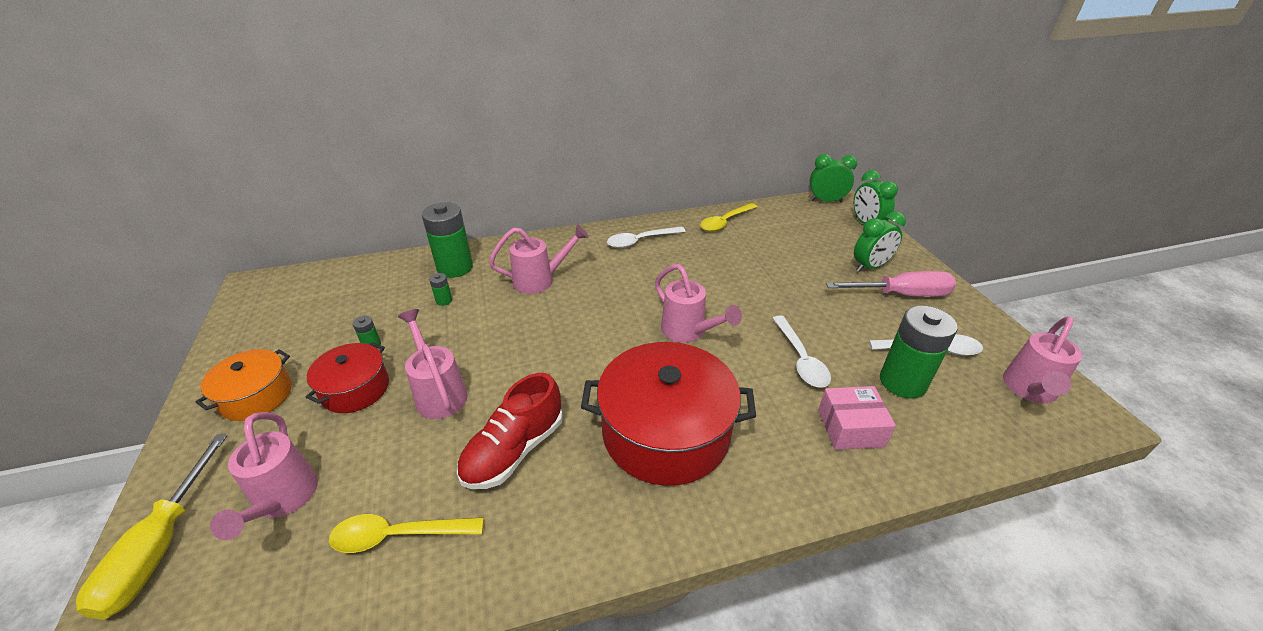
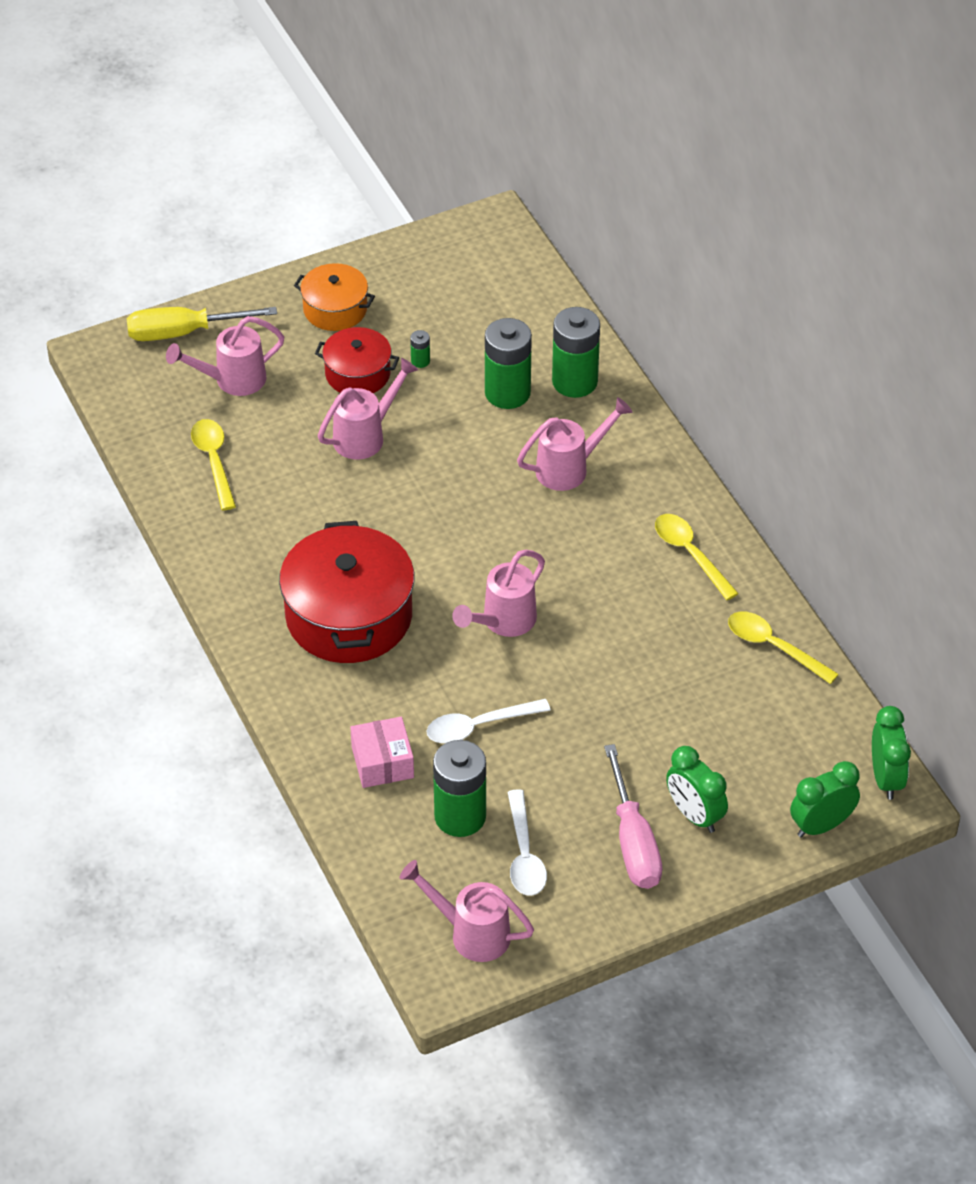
camera: 80 degrees right, 10 degrees up
(444, 301) = (507, 393): green battery -> green battery, size x2.38
(514, 450) = (307, 510): red shoe -> none
(540, 280) = (569, 468): pink watering can -> pink watering can turned 90 degrees counterclockwise
(640, 241) = (690, 554): white spoon -> yellow spoon

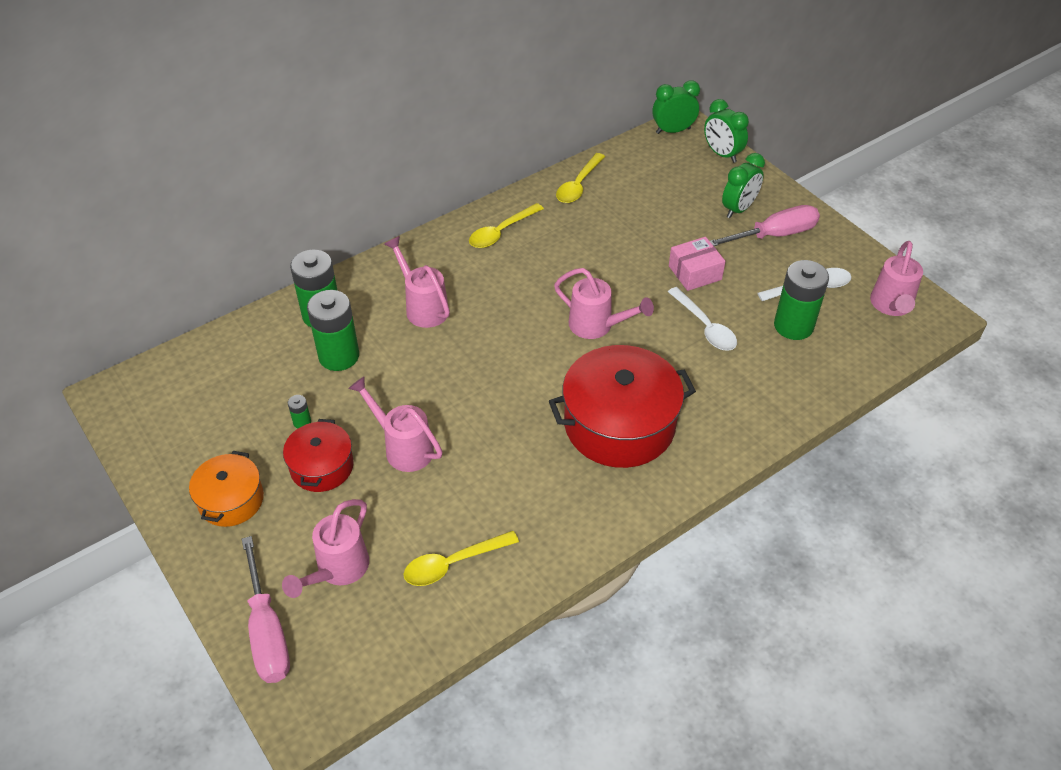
camera: 100 degrees left, 0 degrees up
(184, 332) = (267, 631): yellow screwdriver -> pink screwdriver
(232, 380) = (338, 570): pink watering can -> pink watering can turned 60 degrees clockwise
(382, 762) = (762, 378): pink box -> pink box (695, 273)

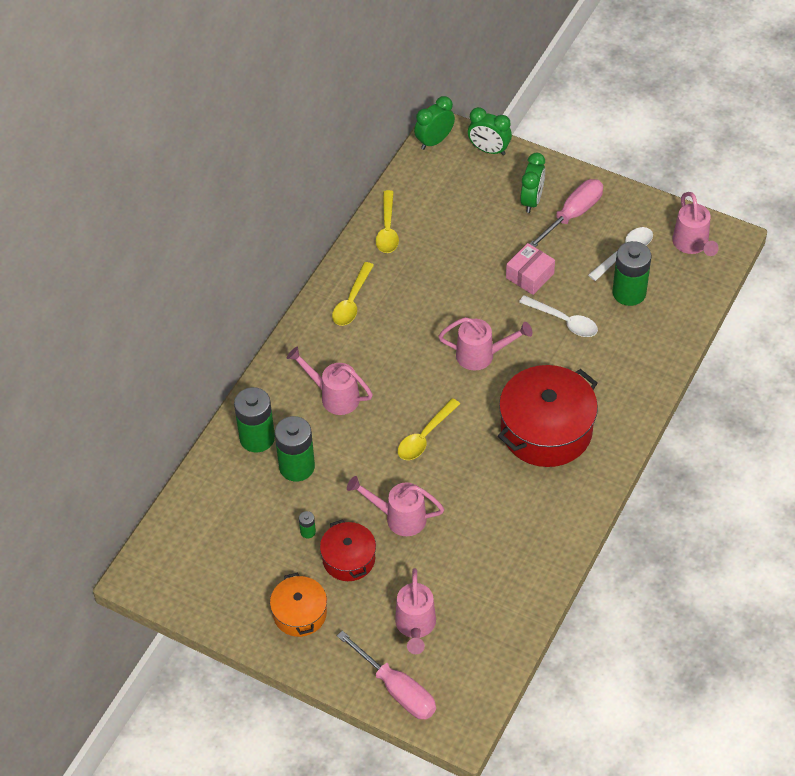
camera: 25 degrees left, 5 degrees up
(453, 563) = (493, 585): yellow spoon -> yellow spoon (425, 436)

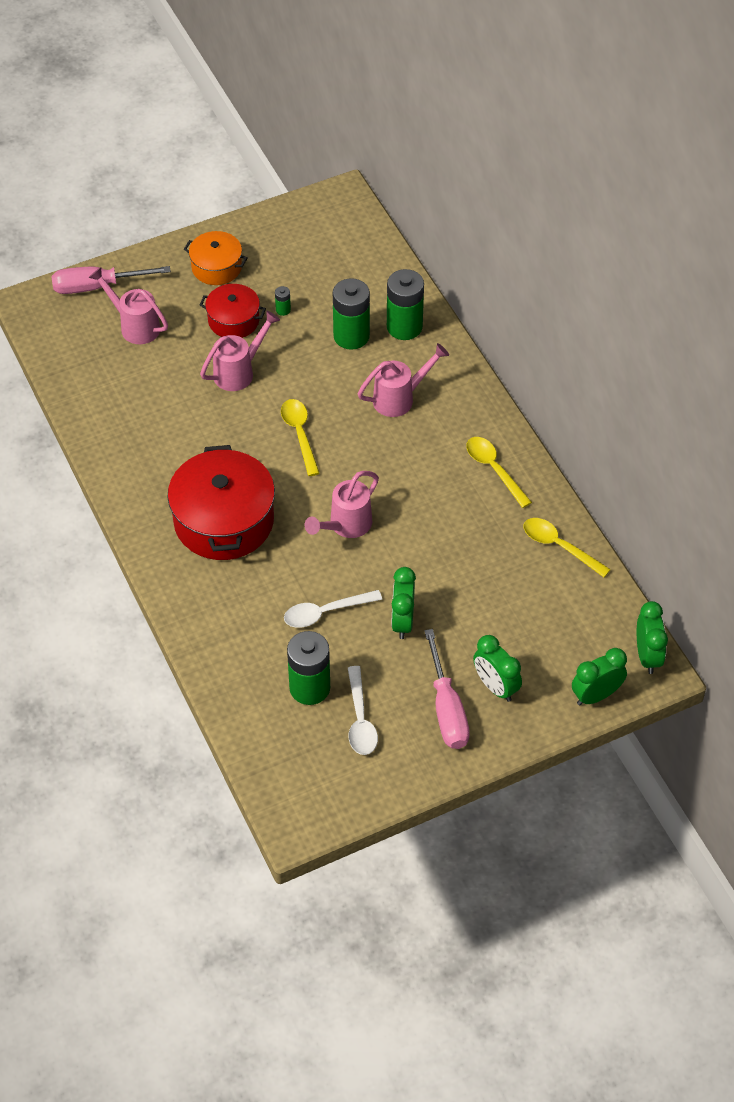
camera: 125 degrees right, 0 degrees up
(530, 276) = (402, 621): pink box -> green clock
(692, 245) = (317, 786): pink watering can -> none

